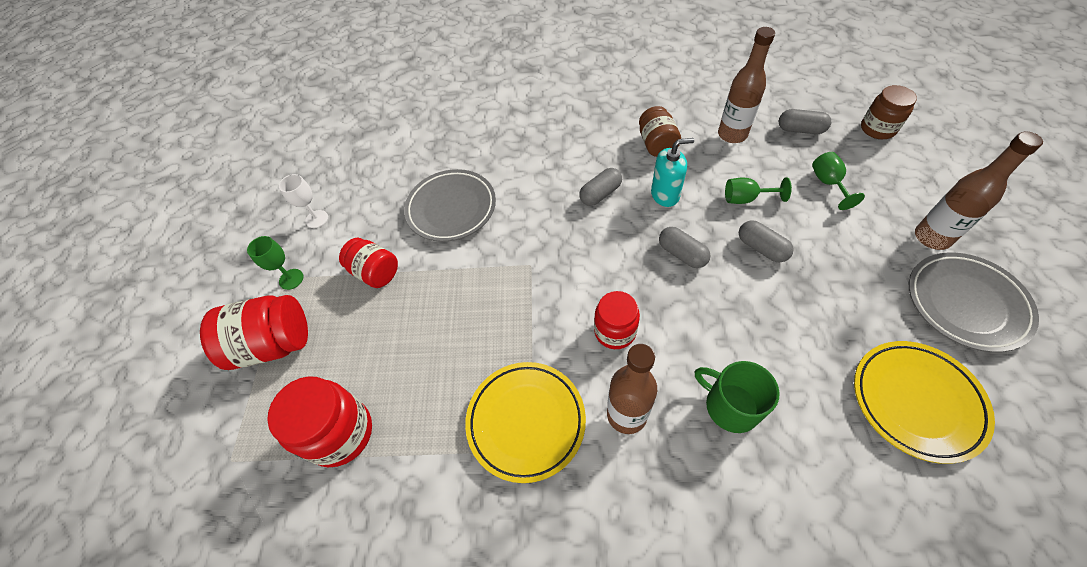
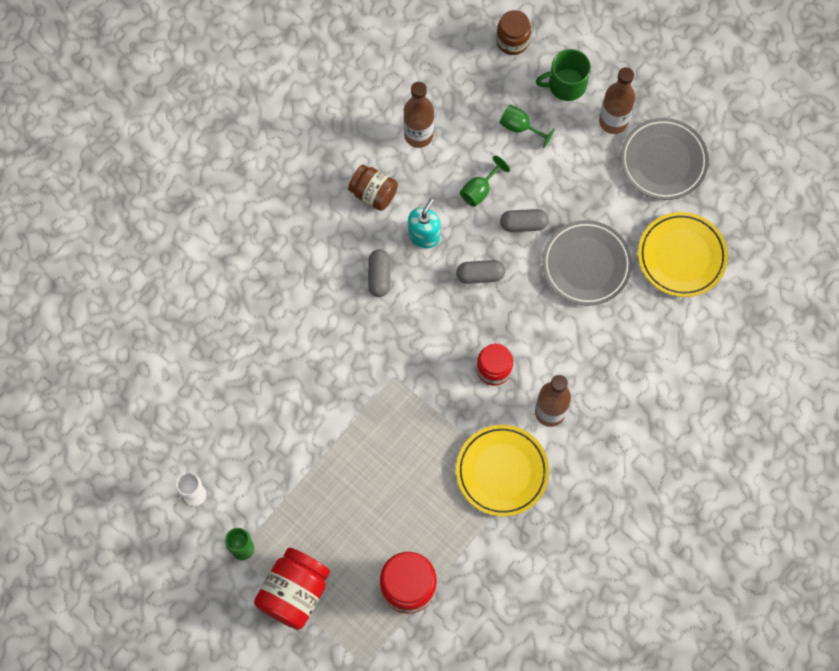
camera: 55 degrees left, 15 degrees up
(375, 272) = (296, 485): red jar -> none
(451, 208) = (286, 389): grey plate -> grey plate (586, 265)
(730, 406) = (597, 352): green mug -> green mug (566, 84)
(800, 130) = (462, 87): grey capsule -> none

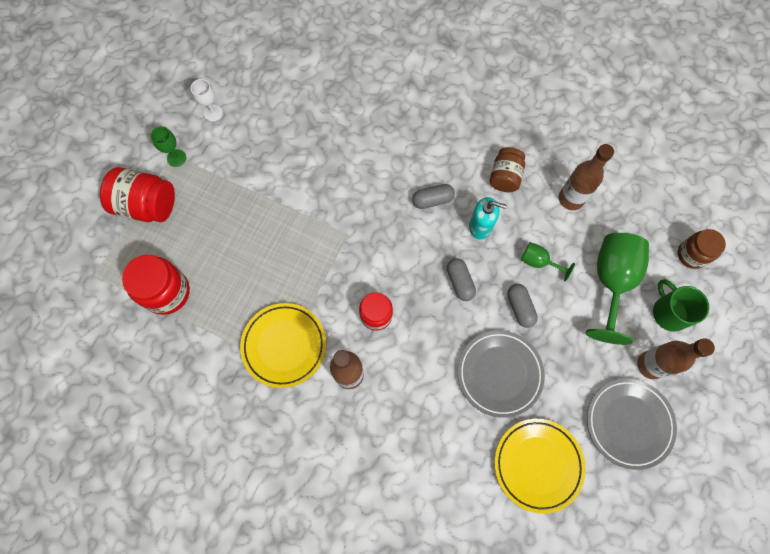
camera: 75 degrees right, 0 degrees up
(520, 127) = (611, 282): green goblet -> green goblet, size x2.07

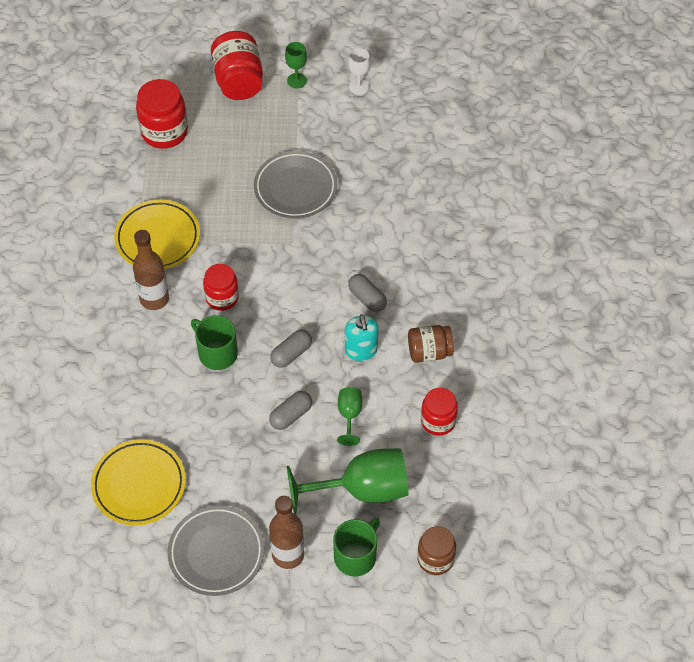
camera: 65 degrees right, 15 degrees down
(431, 343) = (217, 353): none -> green mug
(499, 374) = (213, 421): grey plate -> grey plate (295, 188)
(571, 199) = (438, 421): brown bottle -> red jar

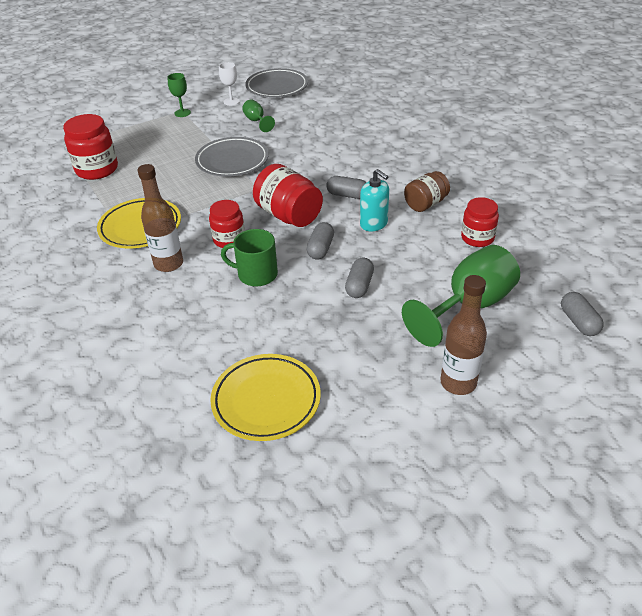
camera: 30 degrees left, 15 degrees down
(216, 553) = (392, 416): grey plate -> grey plate (277, 87)
(238, 81) = (137, 126): red jar -> red jar (289, 215)
(349, 415) = (407, 264): green goblet -> green goblet (256, 121)
(356, 556) = (515, 353): green mug -> none
(435, 559) = (578, 322): brown jar -> grey capsule

